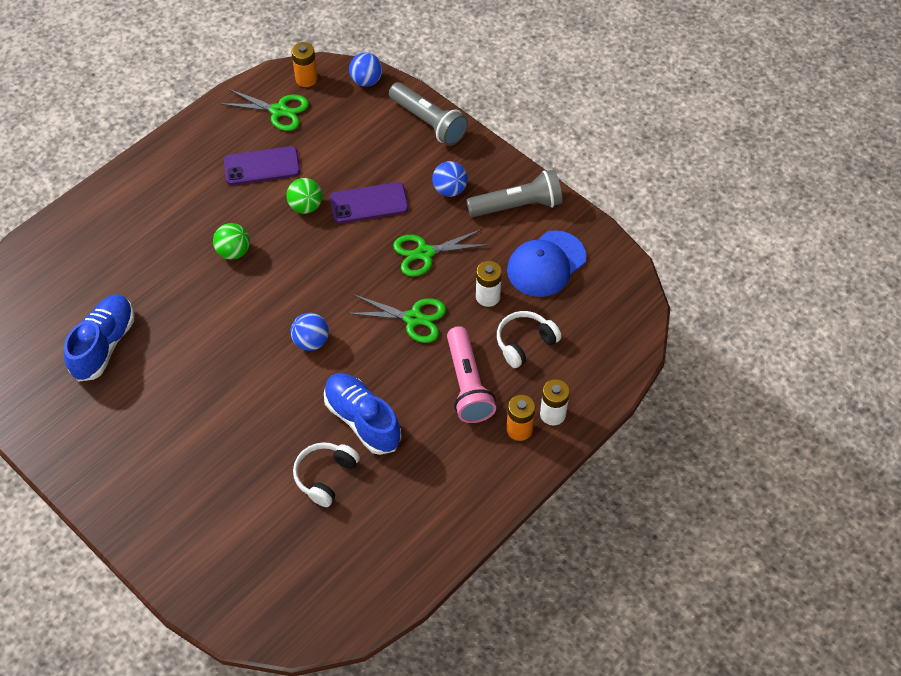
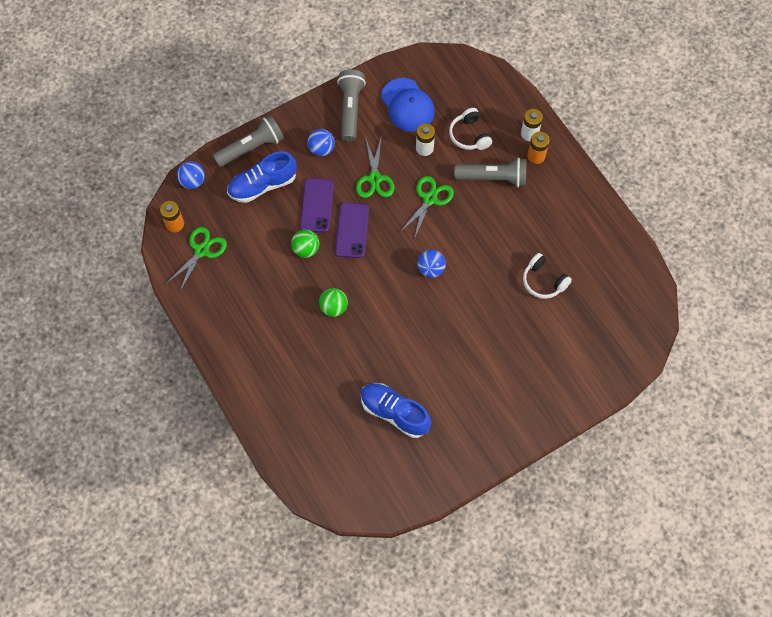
camera: 75 degrees left, 10 degrees up
(262, 166) = (255, 273): purple phone -> purple phone (352, 230)
(362, 420) = (505, 249): blue shoe -> blue shoe (262, 185)
(467, 384) = (493, 178): pink flashlight -> grey flashlight

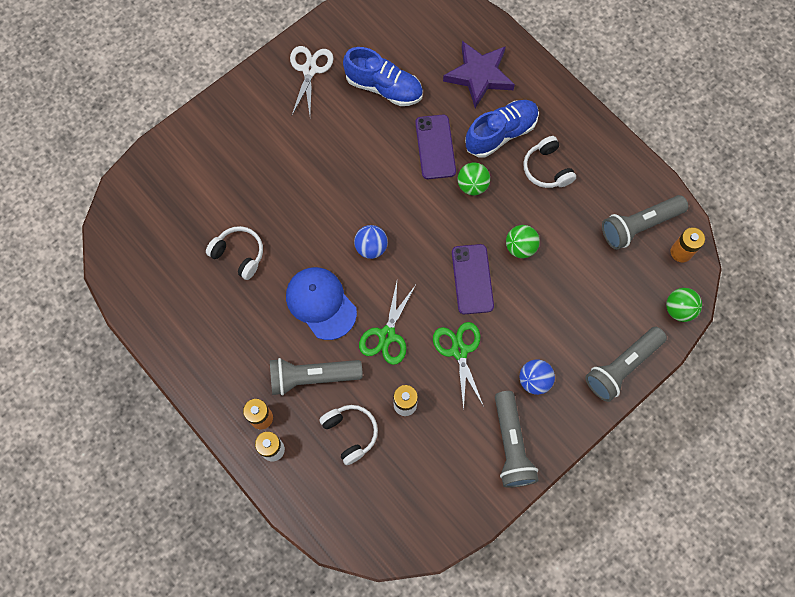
camera: 170 degrees right, 5 degrees up
(193, 181) = (679, 309): blue ball -> green ball
(201, 251) = (639, 225): green scissors -> grey flashlight
(262, 185) = (593, 319): blue shoe -> blue shoe (500, 134)
(265, 311) = (547, 169): none -> white headphones
(303, 410) = (479, 75): none -> purple star
(317, 205) = (521, 304): purple phone -> purple phone (435, 147)
(407, 105) = (438, 464): blue cap -> blue cap (321, 303)
(462, 443) = (309, 70): none -> white scissors

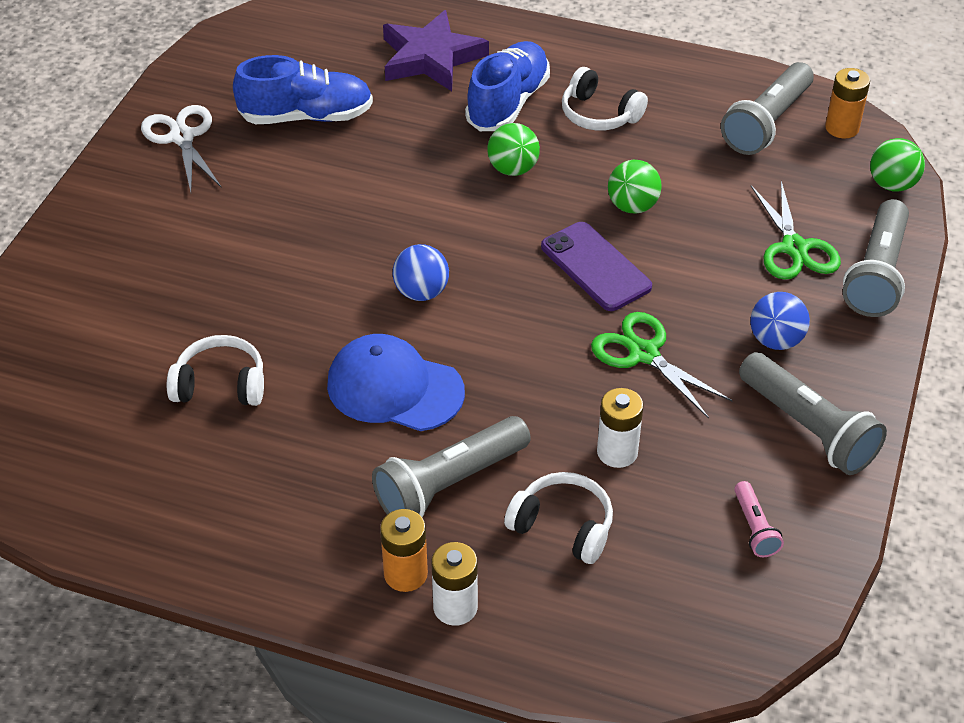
camera: 30 degrees left, 25 degrees down
(387, 335) = (524, 382): green scissors -> green scissors (794, 248)
(435, 147) = (428, 150): purple phone -> none
(442, 487) = (754, 528): none -> pink flashlight

